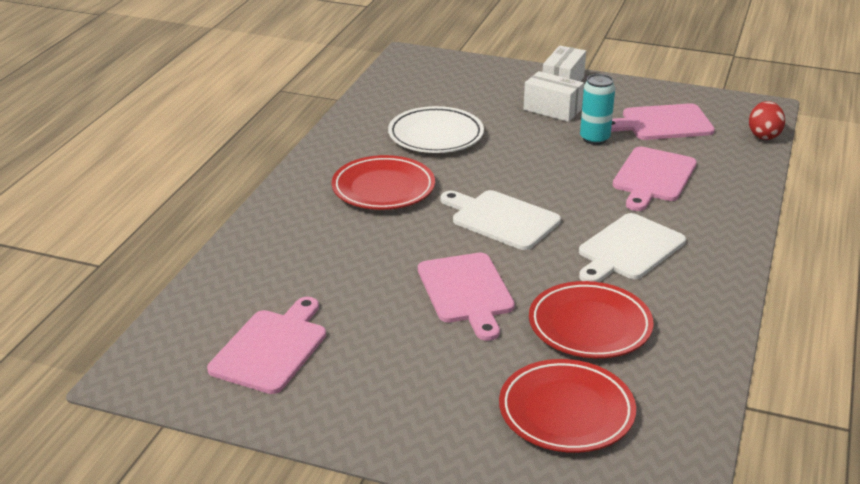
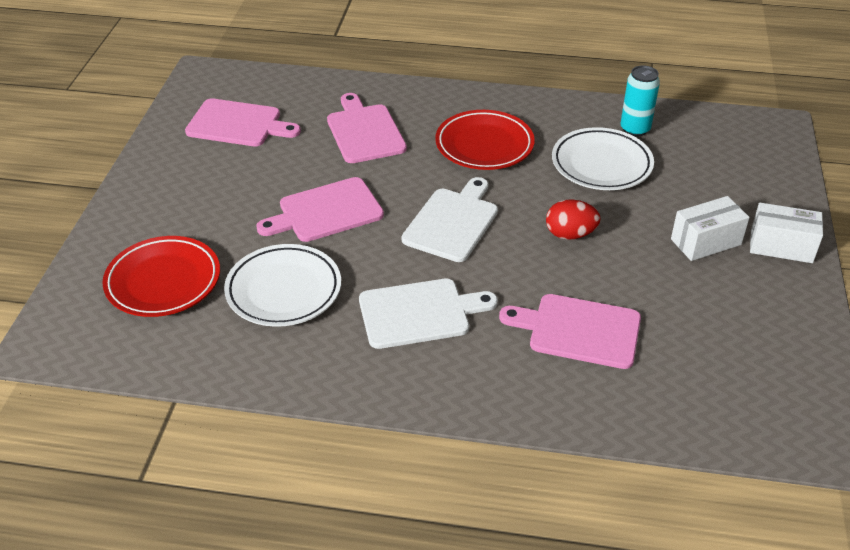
camera: 80 degrees right, 10 degrees up
(552, 110) = (705, 242): white box -> white box turned 45 degrees clockwise
(589, 326) = (284, 290): red plate -> white plate
(594, 139) = (650, 279): turquoise can -> turquoise can (635, 129)
(628, 249) = (419, 313): white cutting board -> white cutting board turned 135 degrees clockwise
(662, 123) = (721, 338): pink cutting board -> pink cutting board (364, 131)
(764, 135) = (739, 441): red egg -> red egg (570, 234)

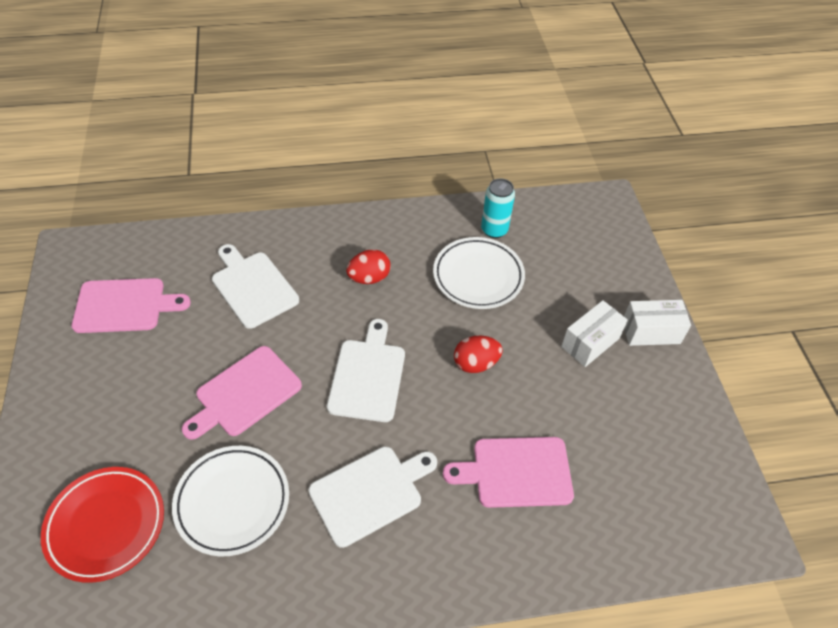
camera: 20 degrees left, 10 degrees up
(364, 131) = (253, 286): pink cutting board -> white cutting board
(484, 145) = (369, 278): red plate -> red egg

